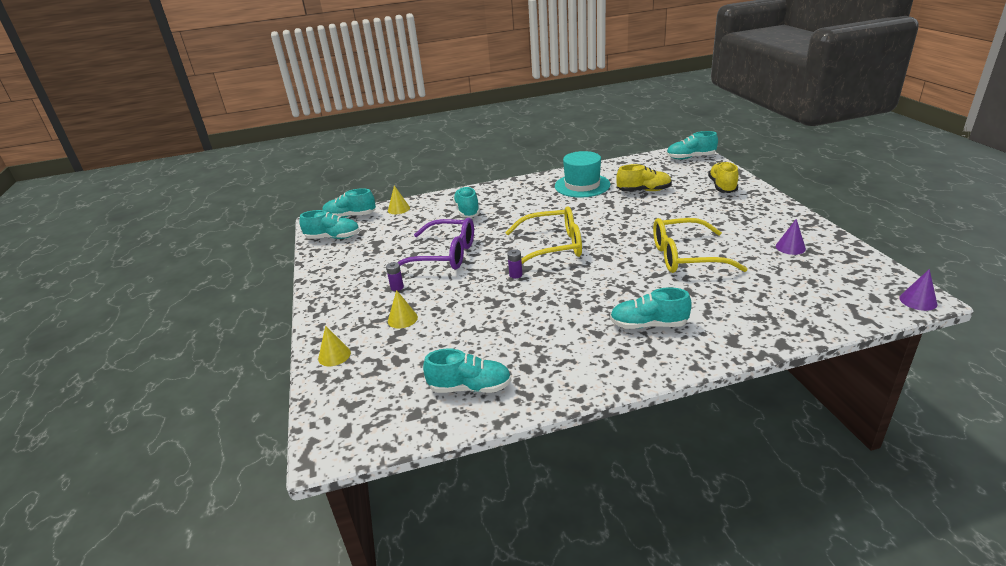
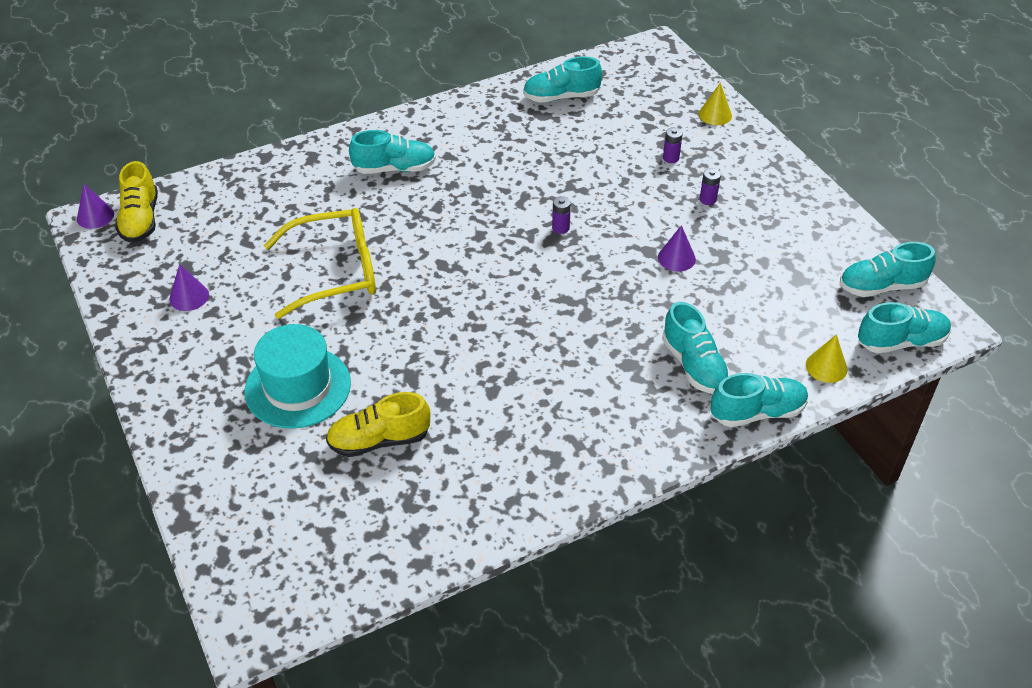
camera: 165 degrees right, 15 degrees up
(402, 319) = (671, 158): yellow cone -> purple battery
(444, 255) = (676, 258): purple glasses -> purple cone
(552, 246) = (522, 283): yellow glasses -> none
(582, 185) = (499, 457): turquoise hat -> turquoise hat (298, 387)
(690, 157) = (262, 587): turquoise shoe -> turquoise shoe (757, 412)
(722, 186) = (231, 459): yellow shoe -> yellow shoe (141, 220)

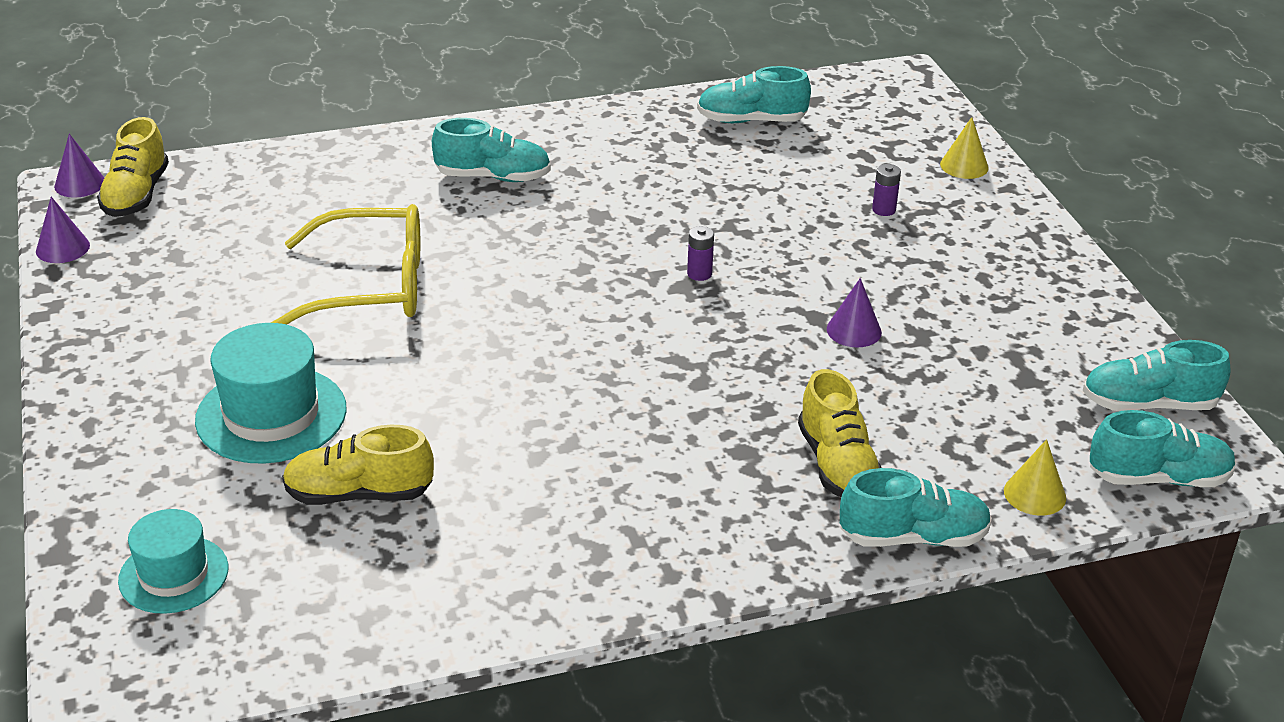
camera: 10 degrees right, 10 degrees down
(189, 297) = (166, 290): purple cone -> purple cone (62, 248)
(270, 525) = (173, 574): none -> turquoise hat
(693, 365) = (837, 465): turquoise shoe -> yellow shoe
(708, 199) = (921, 265): purple battery -> none

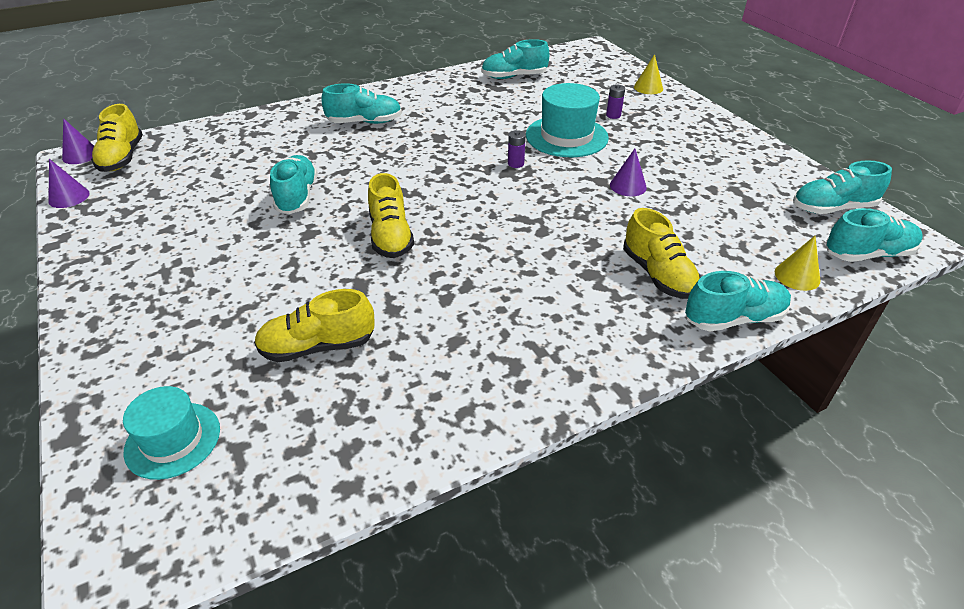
camera: 10 degrees left, 5 degrees up
(271, 415) = (239, 294): turquoise hat -> turquoise hat (566, 136)
(370, 286) = (297, 196): yellow glasses -> turquoise shoe
(486, 362) = (390, 236): none -> yellow shoe

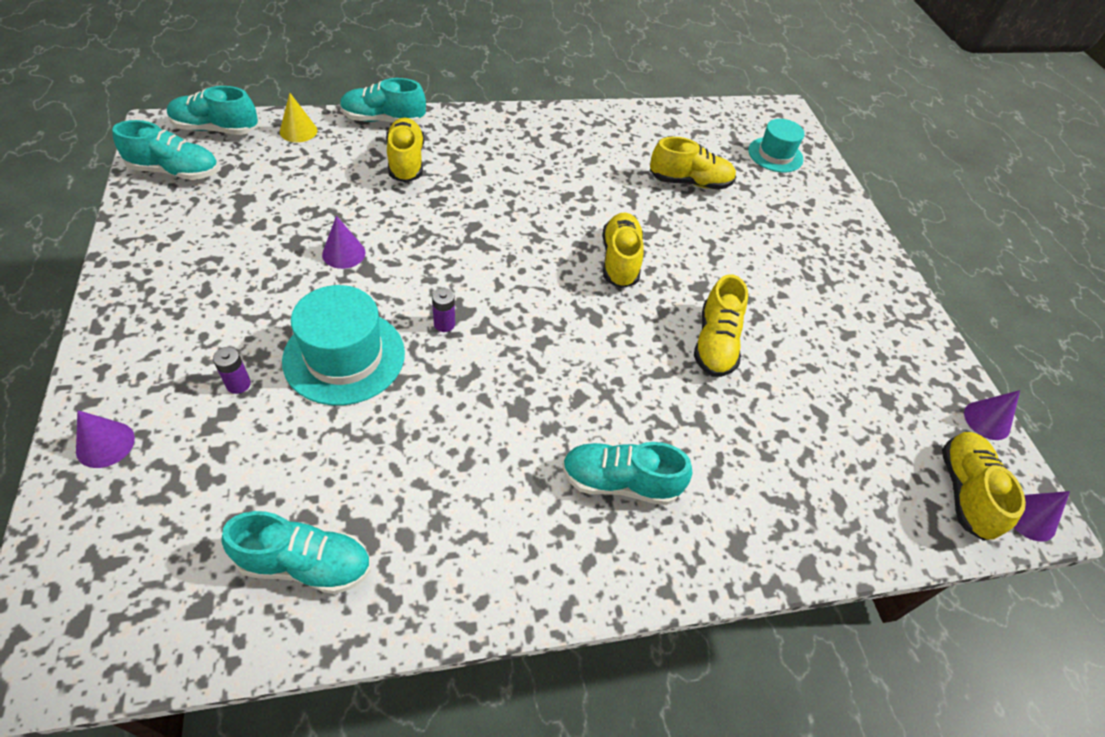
camera: 170 degrees left, 10 degrees up
(297, 196) = (715, 343): turquoise shoe -> yellow shoe
(648, 88) = (105, 444): yellow cone -> purple cone

